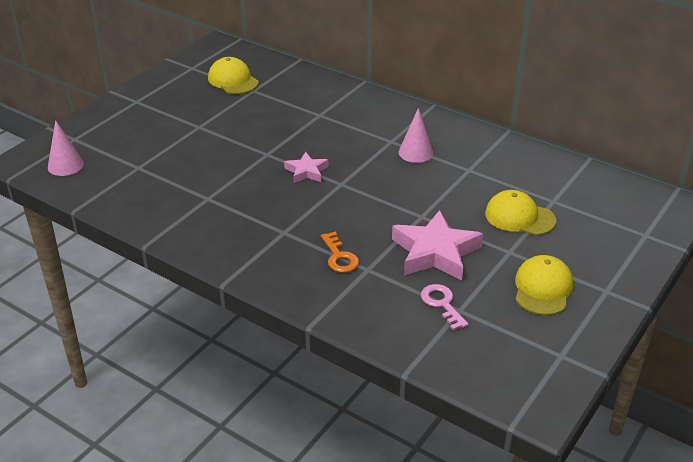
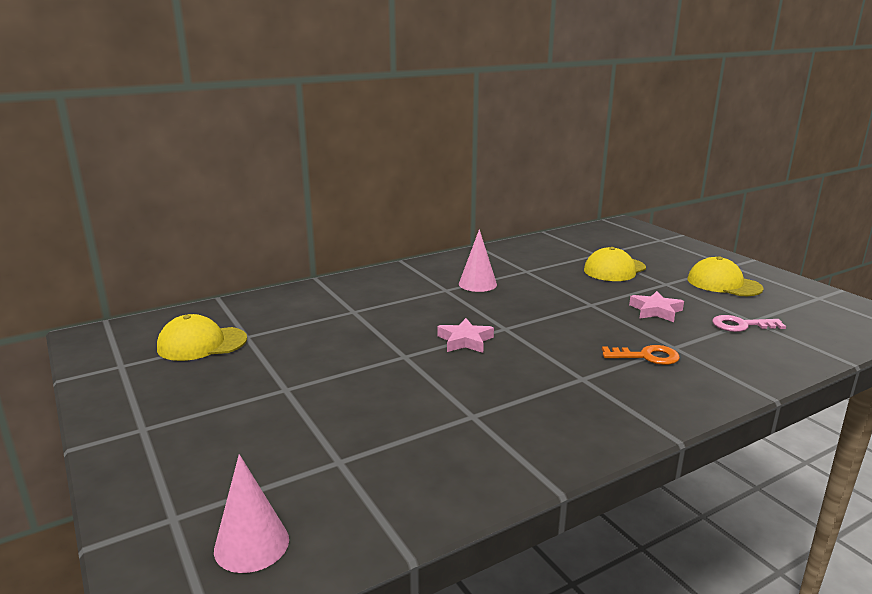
camera: 65 degrees left, 15 degrees down
(435, 252) = (655, 311): pink star -> pink star, size x0.54

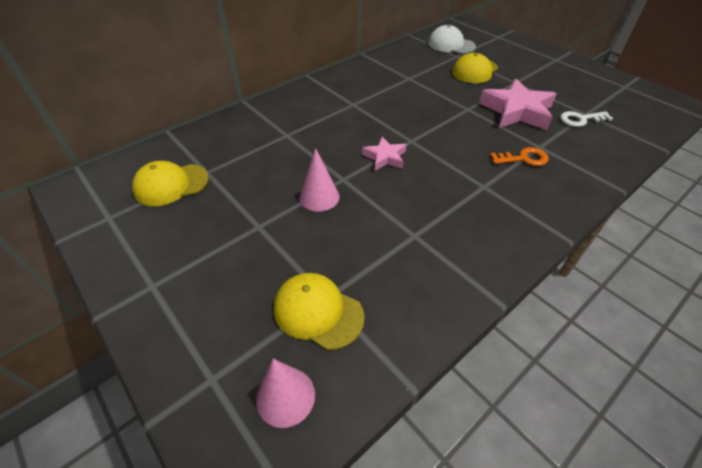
camera: 10 degrees left, 25 degrees up
(477, 284) = (376, 95): pink cone -> pink cone (319, 197)
(593, 244) = (451, 45): none -> white cap
(655, 311) = (516, 111): pink star -> pink star, size x1.84
(723, 284) = (556, 78): yellow cap -> yellow cap (318, 312)
(741, 325) = (580, 119): pink key -> white key

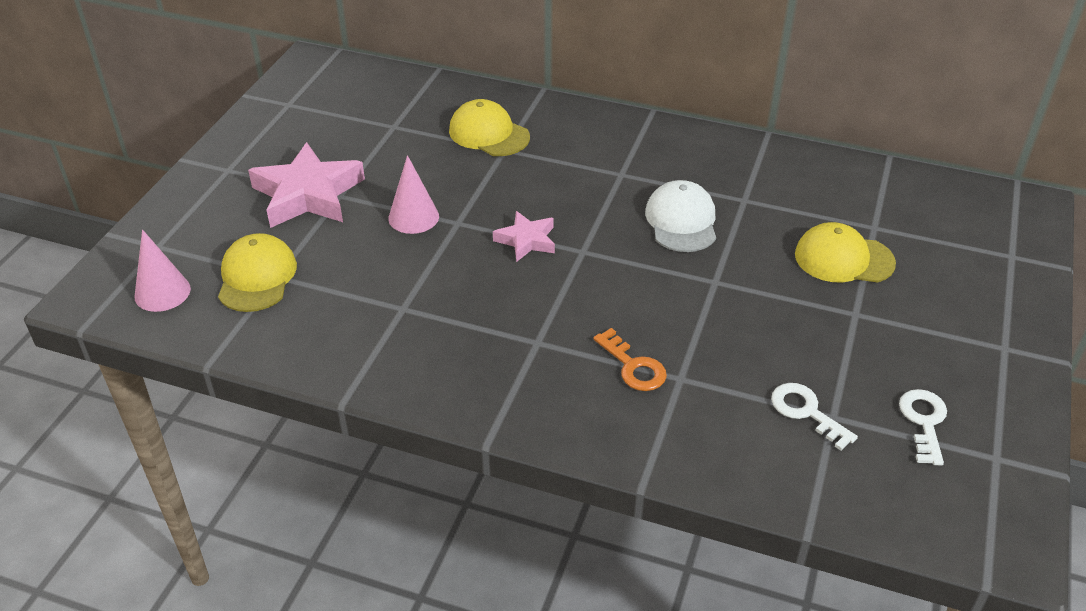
camera: 60 degrees right, 5 degrees down
(171, 185) = (358, 115): yellow cap -> yellow cap (489, 134)
(451, 45) = (907, 210): white cap -> white cap (681, 221)
(516, 111) = (760, 333): pink star -> pink star (308, 194)
(597, 93) = (924, 422): none -> white key

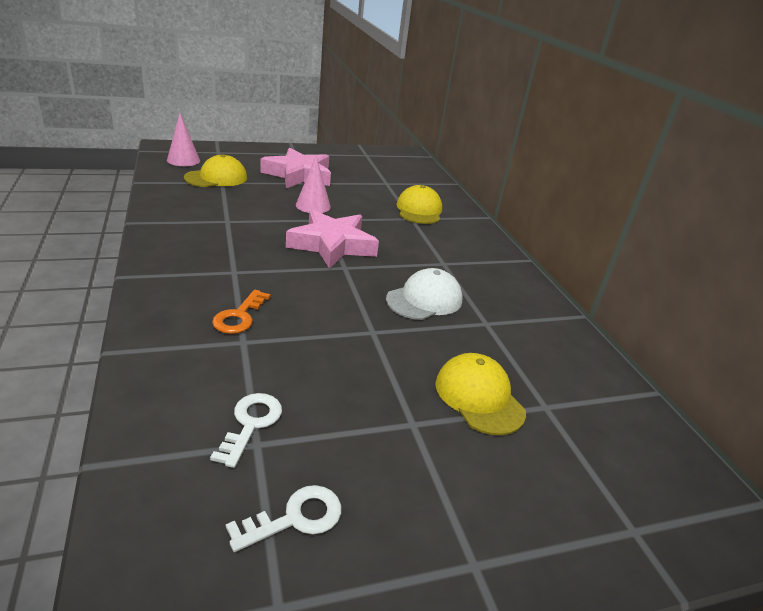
camera: 50 degrees right, 10 degrees down
(526, 240) = (332, 245): pink star -> pink star, size x1.84

